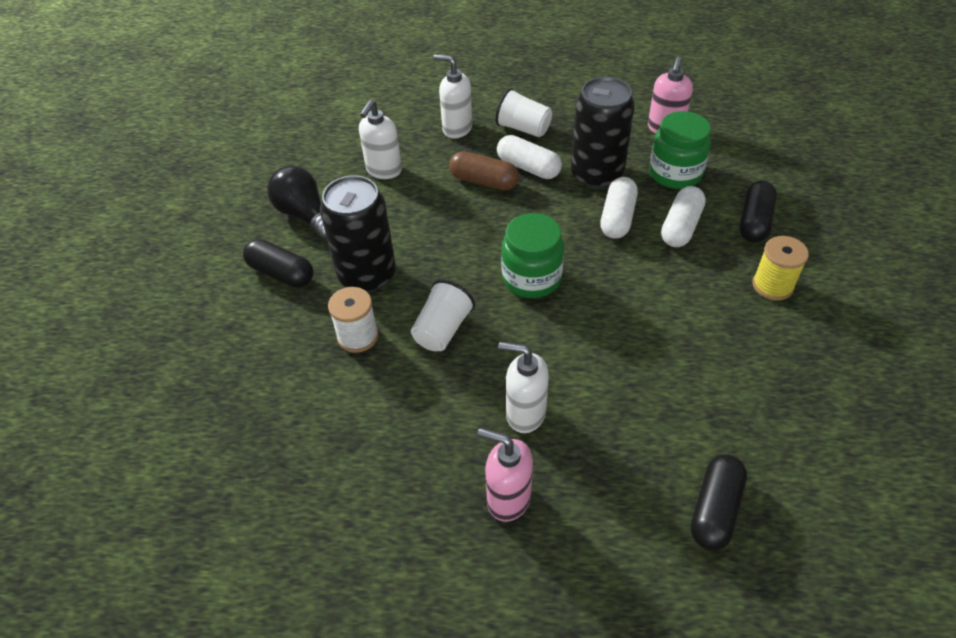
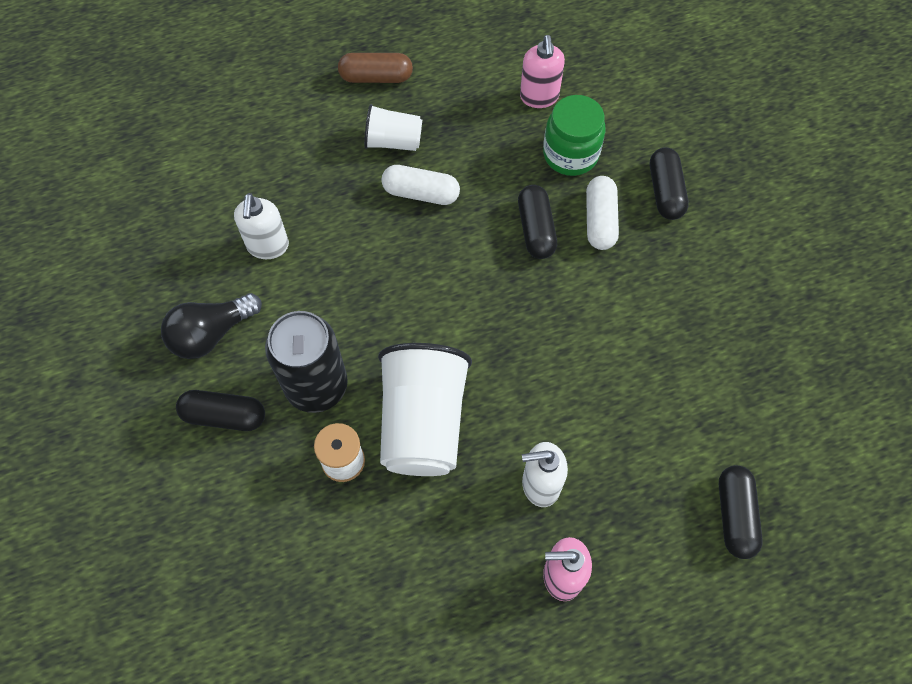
camera: 25 degrees left, 15 degrees up
(305, 215) = (211, 334): black light bulb -> black light bulb turned 60 degrees counterclockwise
(442, 330) = (423, 422): white cup -> white cup, size x1.85
(457, 128) = (321, 163): white soap dispenser -> none
(484, 181) = (382, 226): brown capsule -> brown capsule (376, 77)
(531, 278) = (482, 332): green jar -> none
(597, 174) = (494, 180): black can -> none
(617, 218) = (535, 229): white capsule -> black capsule
(772, 285) = (705, 262): yellow spool -> none

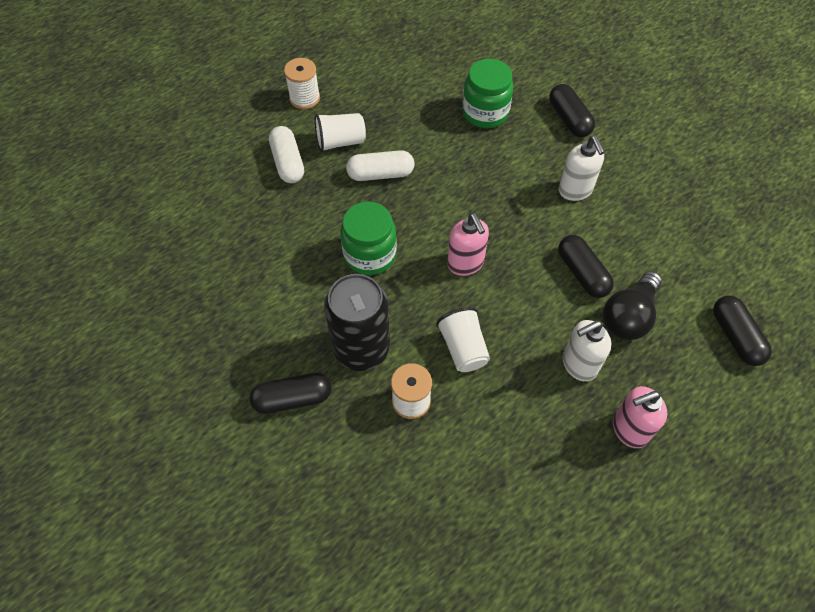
camera: 20 degrees left, 5 degrees down
(211, 334) = (252, 336): black light bulb -> black light bulb (628, 316)
(268, 246) = (271, 251): white soap dispenser -> white soap dispenser (575, 190)
(369, 283) = (370, 254): none -> green jar
(376, 77) = (304, 98): brown capsule -> white spool
(423, 422) = (463, 348): white cup -> white cup, size x0.54
(535, 229) = (484, 174): black capsule -> black capsule (582, 273)
(539, 97) = (441, 78): pink soap dispenser -> pink soap dispenser (465, 264)
(600, 220) = (530, 153): white capsule -> white capsule (288, 162)

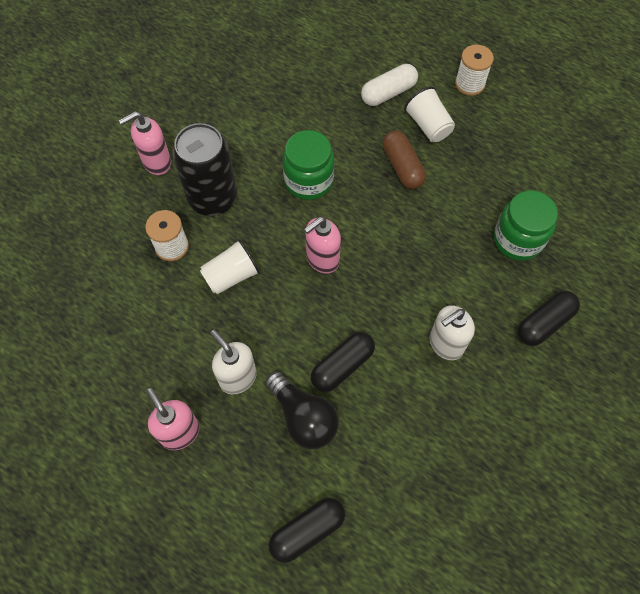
camera: 75 degrees right, 5 degrees up
(292, 399) = (156, 162): black capsule -> pink soap dispenser
(380, 174) = (402, 167): white capsule -> brown capsule
(628, 316) = (303, 417): black light bulb -> black light bulb turned 150 degrees counterclockwise

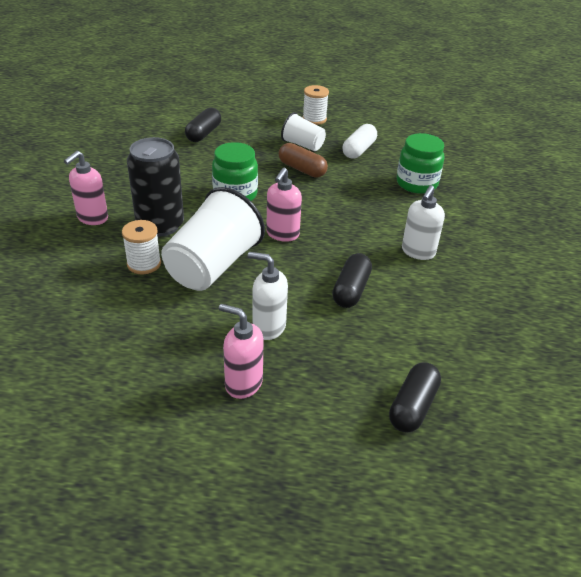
camera: 30 degrees left, 25 degrees down
(231, 276) = (213, 266): white cup -> white cup, size x1.85
(303, 417) = (346, 333): black light bulb -> none
(388, 93) = (259, 136): white capsule -> white capsule (359, 150)
(544, 323) = (474, 219): black capsule -> black capsule (203, 133)

